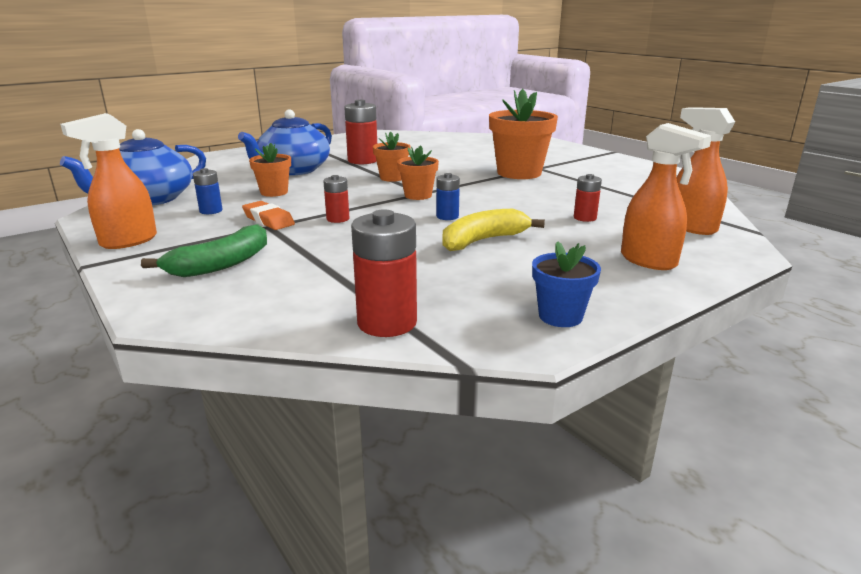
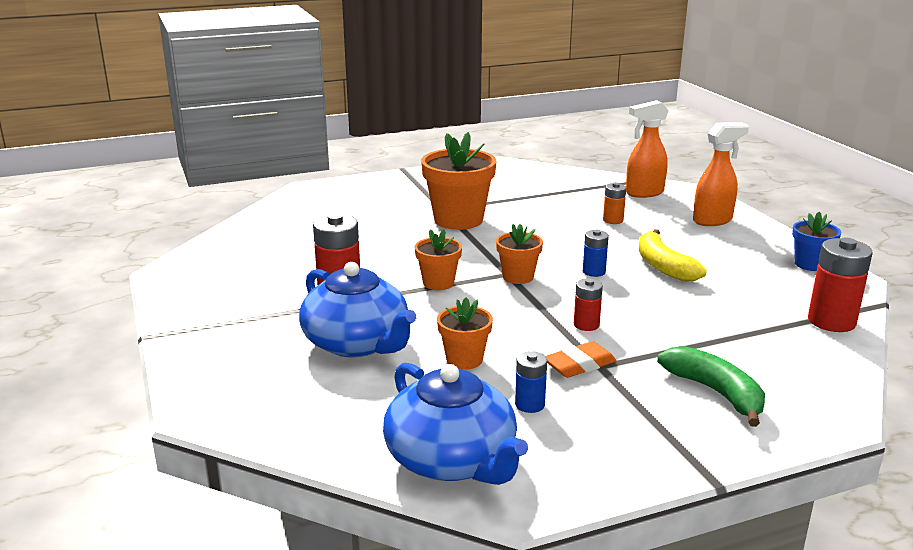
camera: 75 degrees left, 0 degrees up
(128, 241) = (638, 460): orange spray bottle -> none
(585, 218) = (613, 220): red battery -> orange battery

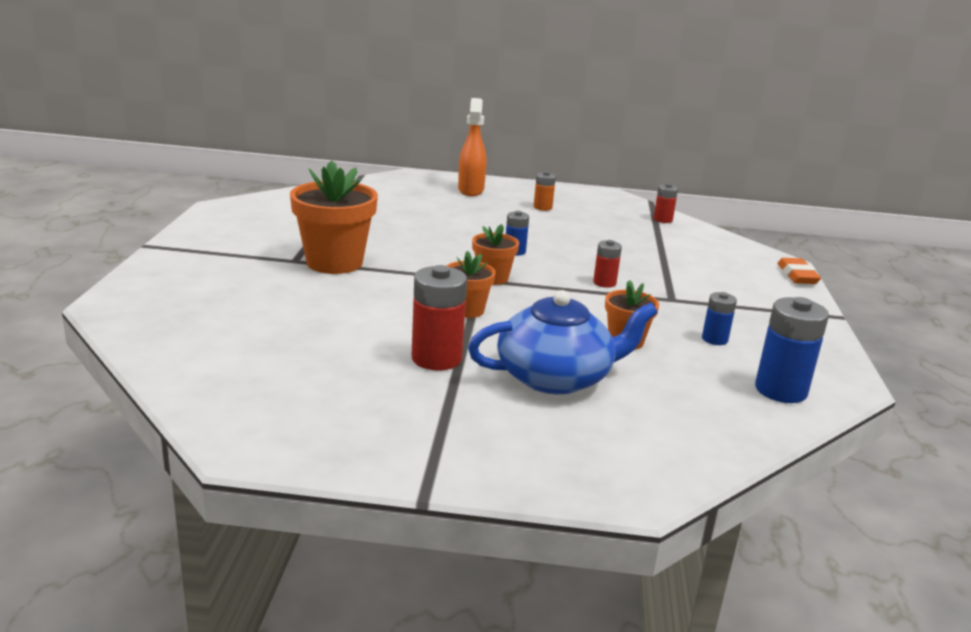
camera: 65 degrees left, 0 degrees up
(452, 460) = (780, 390): blue teapot -> blue battery
(579, 365) = (666, 305): orange eraser -> orange eraser (797, 275)
(613, 220) = (425, 215): orange battery -> orange battery (542, 207)
(644, 193) = (385, 189): orange spray bottle -> none
(663, 266) = (531, 229): yellow banana -> none
(715, 392) = (733, 279): green banana -> none
(810, 264) = (577, 195): blue flower pot -> none
(831, 321) = (663, 219): red battery -> red battery, size x0.56

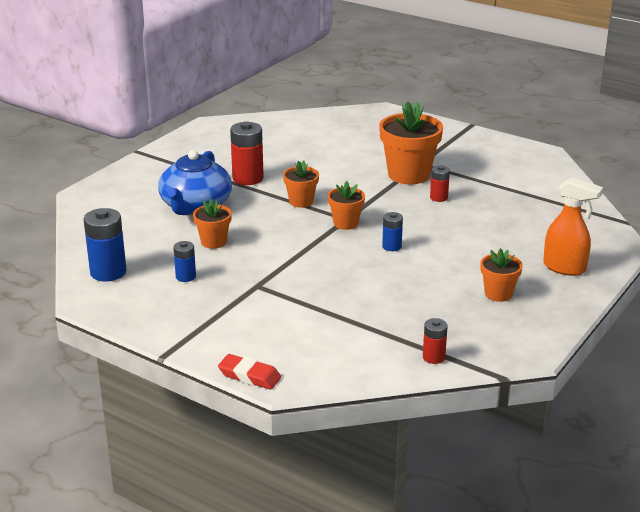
camera: 120 degrees right, 5 degrees up
(542, 207) = (498, 294): orange battery -> orange flower pot
(604, 283) = (306, 266): red battery -> red battery (438, 198)
(797, 275) = (249, 376): orange eraser -> red eraser

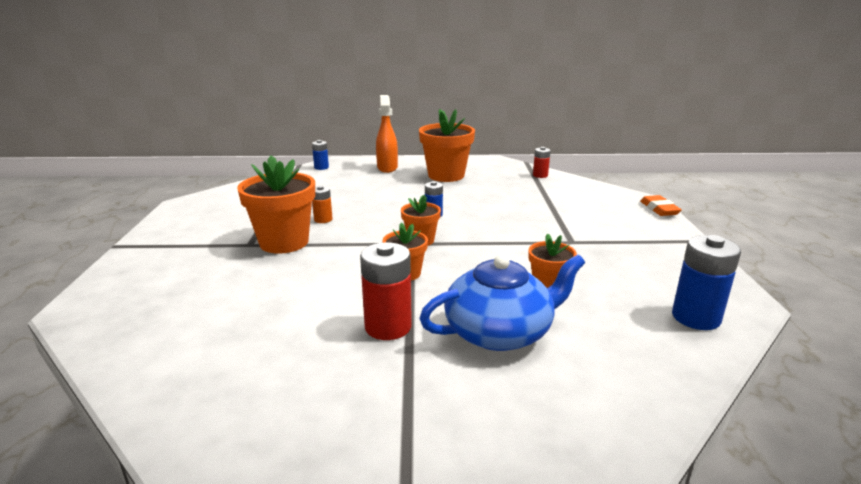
camera: 125 degrees left, 5 degrees down
(185, 277) = (620, 274): blue battery -> blue battery (321, 167)
(249, 376) = (659, 209): red eraser -> orange eraser
(438, 198) = (323, 219): red battery -> orange battery
(498, 294) = (446, 175): orange flower pot -> orange flower pot, size x1.82

